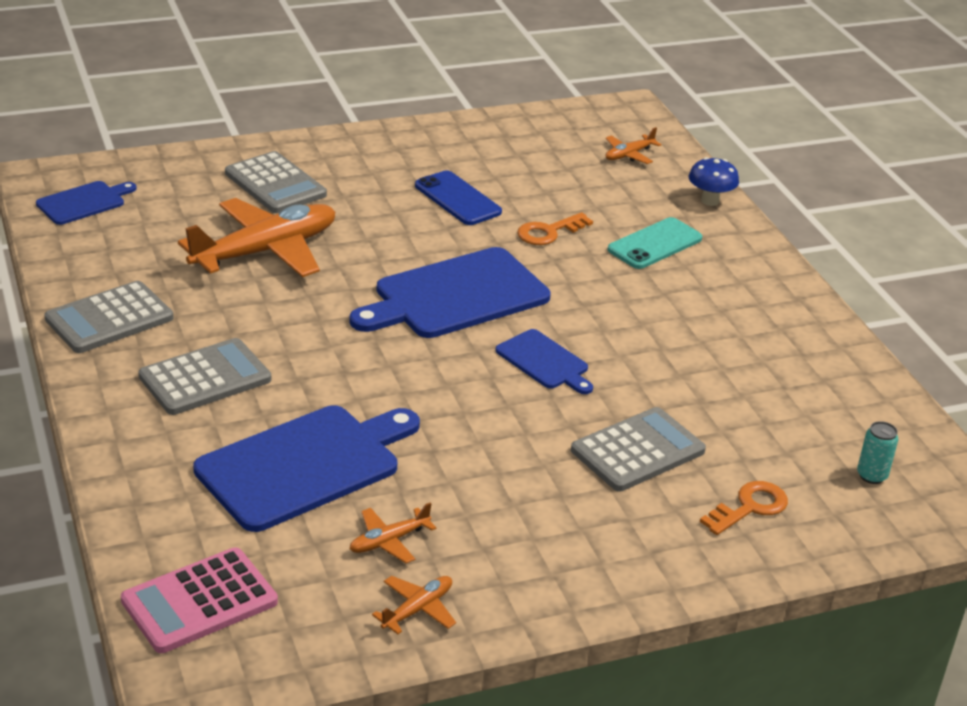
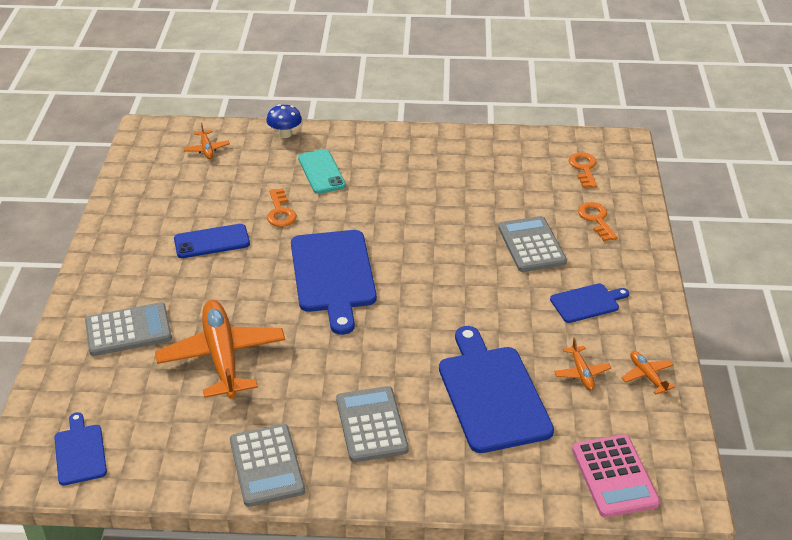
camera: 65 degrees left, 5 degrees up
(545, 362) = (427, 256): blue cutting board -> blue cutting board (587, 302)
(871, 476) = (584, 168): turquoise can -> orange key

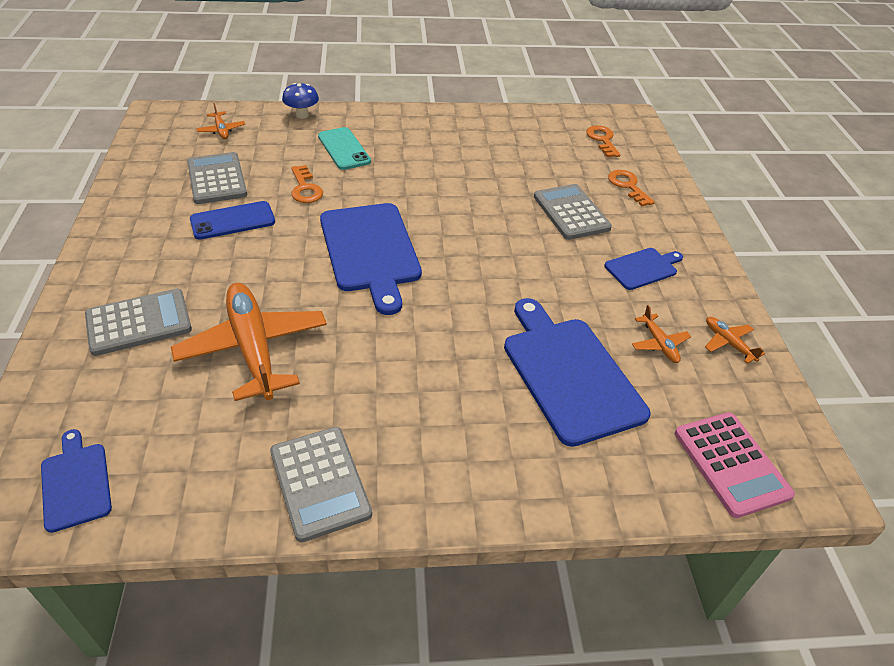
camera: 10 degrees left, 5 degrees up
(371, 425) = (440, 420): grey calculator -> grey calculator (217, 179)

